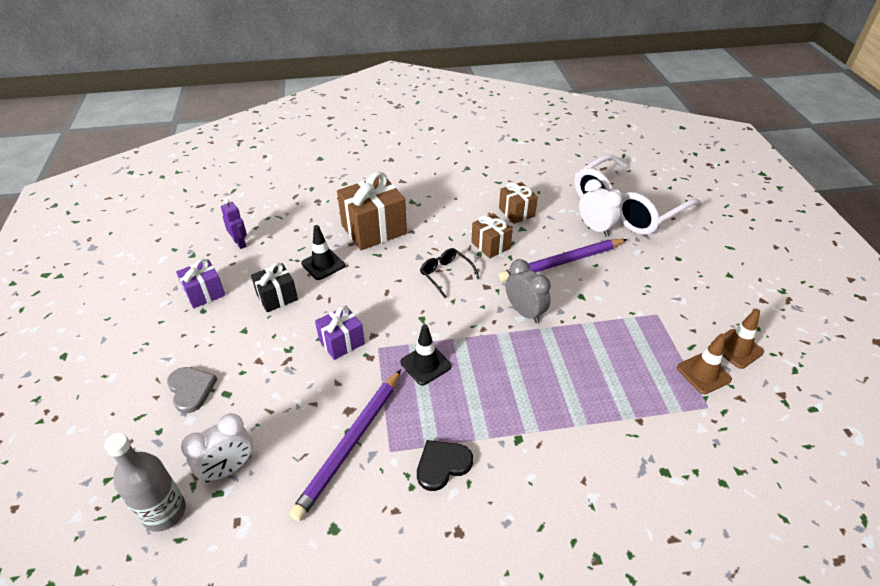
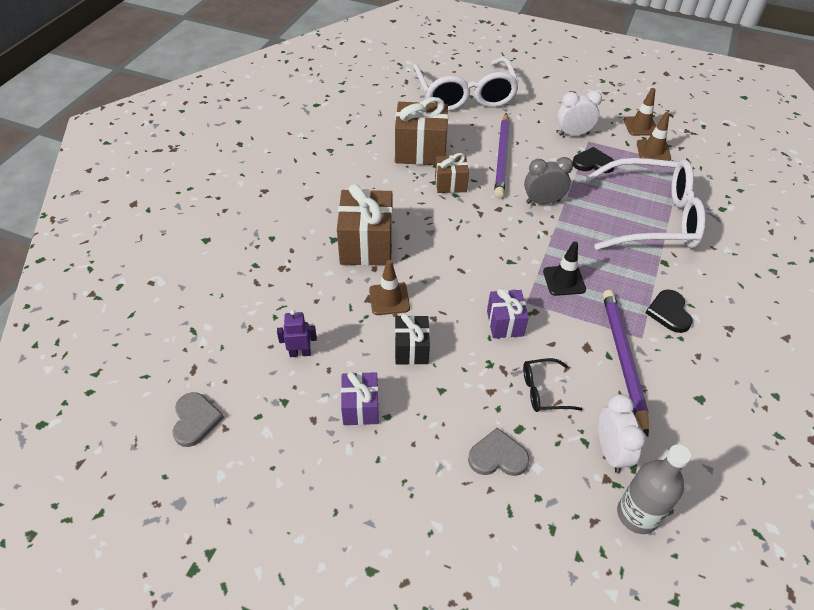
camera: 60 degrees left, 5 degrees up
(158, 225) = (195, 420): none -> grey heart
(323, 264) = (389, 299): black traffic cone -> brown traffic cone
(350, 444) = (623, 359): purple pencil -> purple pencil turned 150 degrees counterclockwise
(445, 274) = (466, 225): black glasses -> black glasses (543, 391)
(516, 212) = (420, 151): brown gift -> brown gift, size x1.74
(582, 406) = (651, 218): none -> white glasses
(595, 228) = (476, 122): white clock -> white clock (573, 134)
(624, 329) = (593, 163): none -> black heart

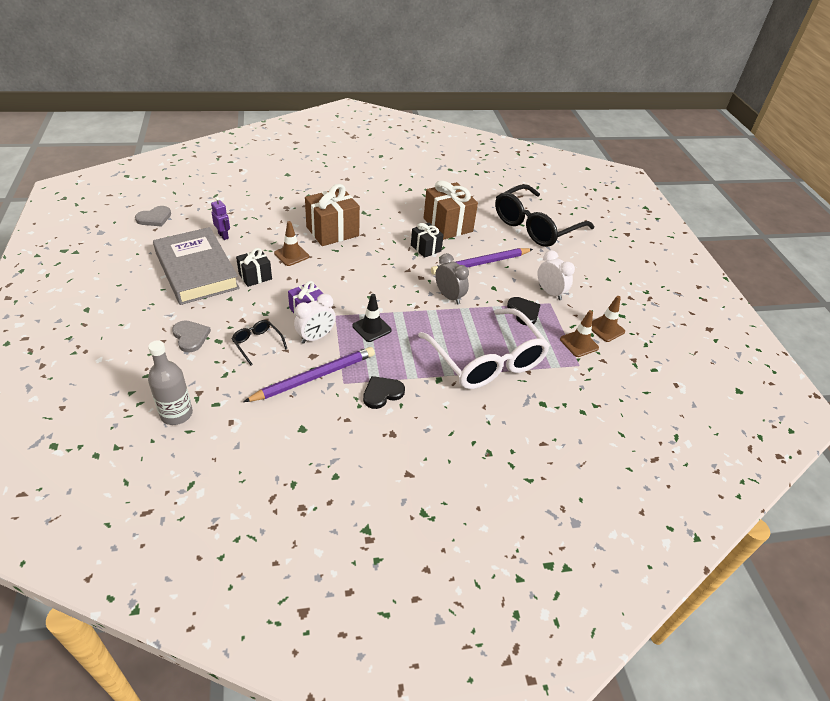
camera: 55 degrees right, 5 degrees down
(360, 407) = (196, 271): purple gift -> grey book
(450, 184) = (426, 248): brown gift -> black gift
(465, 95) = (535, 226): white glasses -> black glasses
(610, 452) = (223, 389): white clock -> white clock (316, 337)

